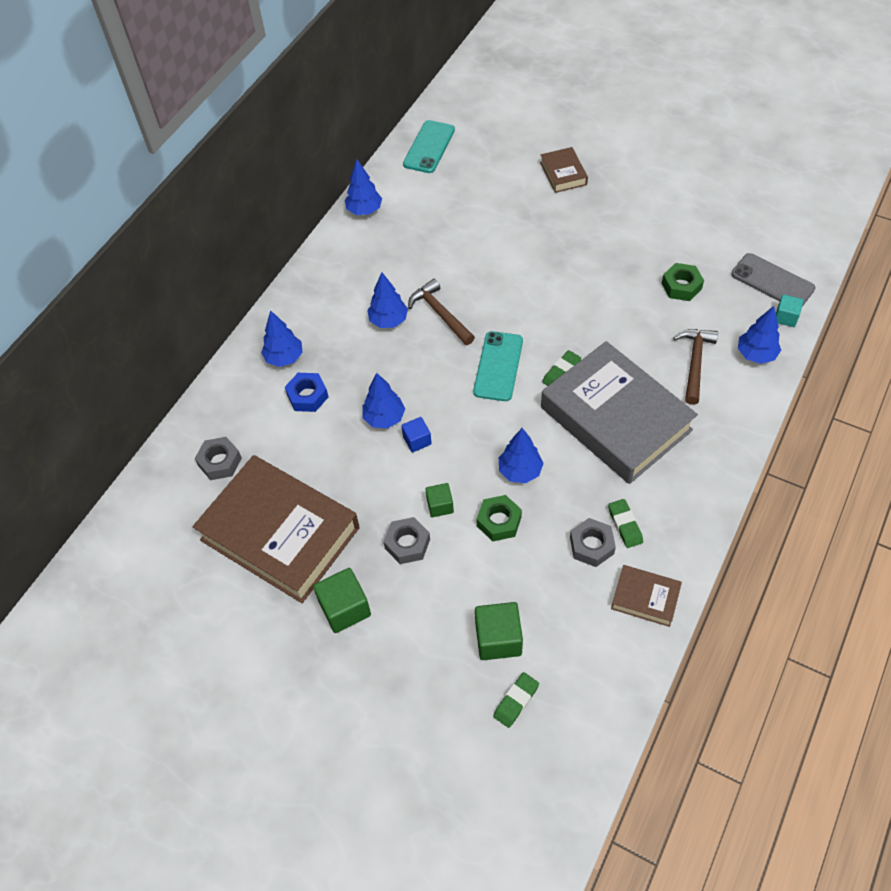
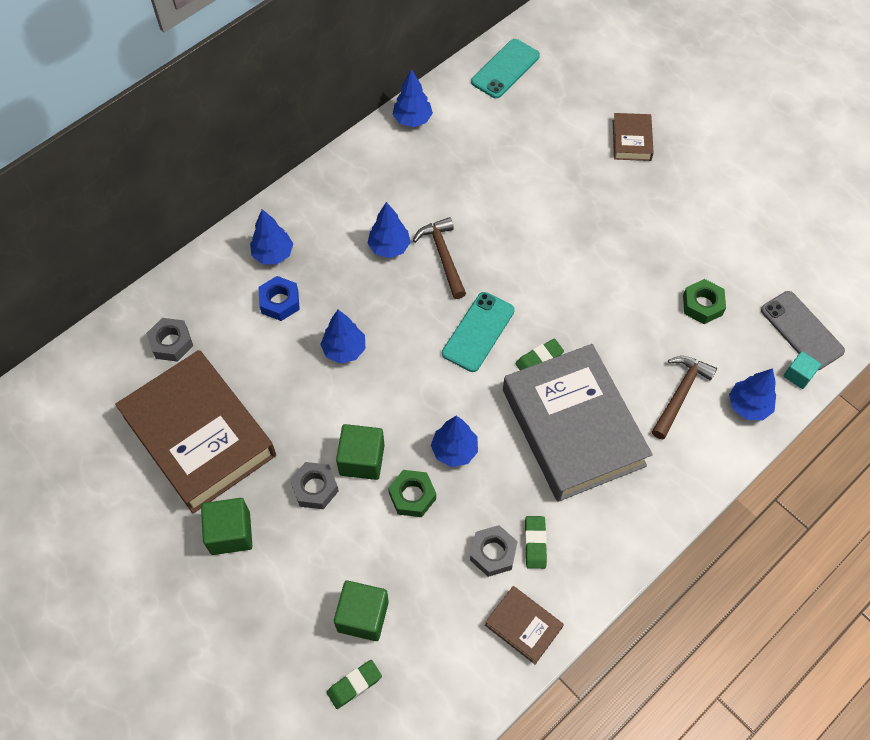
camera: 15 degrees right, 5 degrees up
(417, 440) = (367, 384): blue cube -> none
(440, 505) = (362, 459): green cube -> green cube, size x1.67

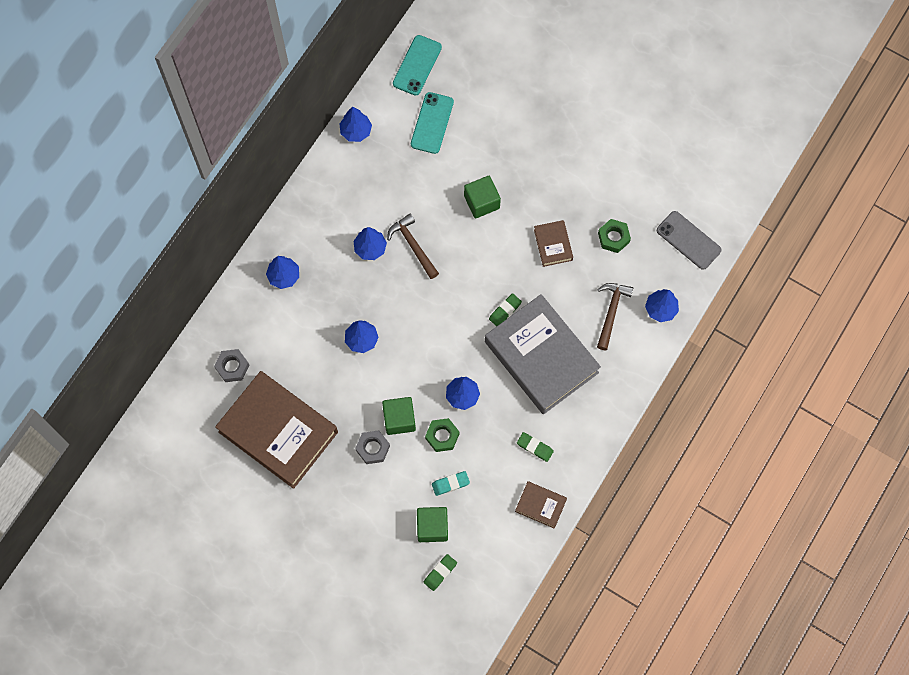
camera: 15 degrees left, 10 degrees up
(230, 533) = (324, 495): green cube -> green cube (481, 202)
(280, 302) = (302, 314): blue nut -> none
(405, 562) = (450, 484): none -> turquoise eraser
(478, 332) = (455, 301): turquoise phone -> turquoise phone (432, 123)
(493, 553) = (508, 462): grey nut -> none
(535, 543) = (535, 447): green eraser -> green eraser turned 45 degrees counterclockwise
(631, 140) = (532, 108): brown book -> brown book (553, 245)
(798, 375) = (692, 276): turquoise cube -> none

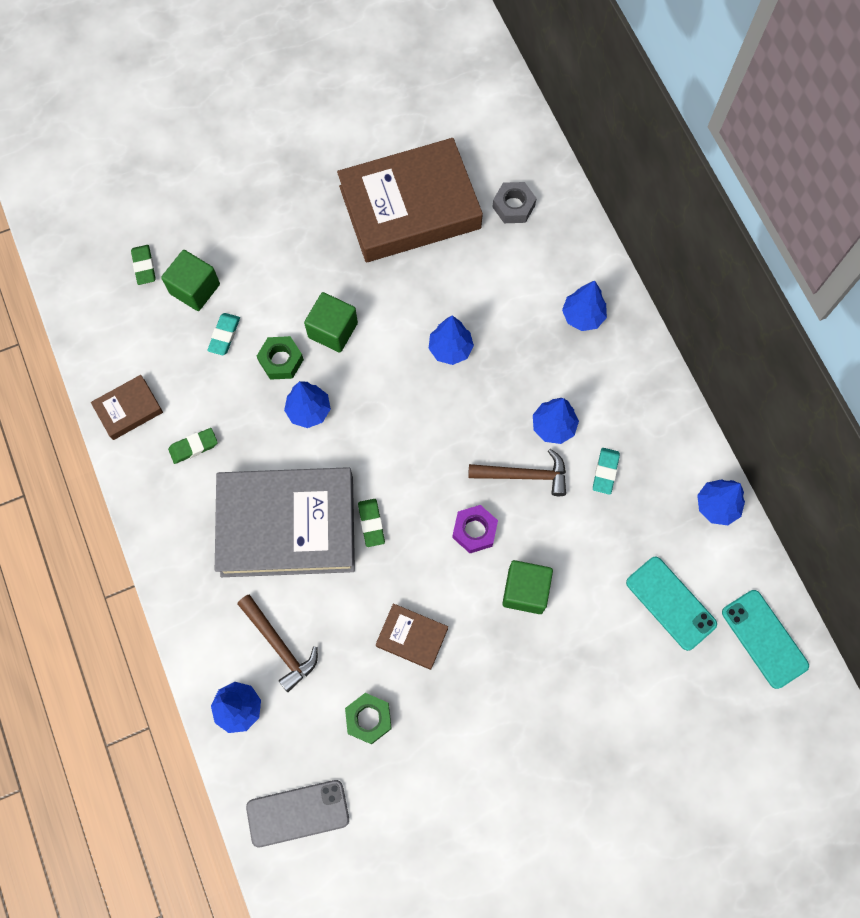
camera: 125 degrees right, 0 degrees up
(373, 448) = (322, 285): grey nut -> none
(378, 202) = (605, 472): none -> turquoise eraser
(467, 251) = (474, 530): none -> purple nut

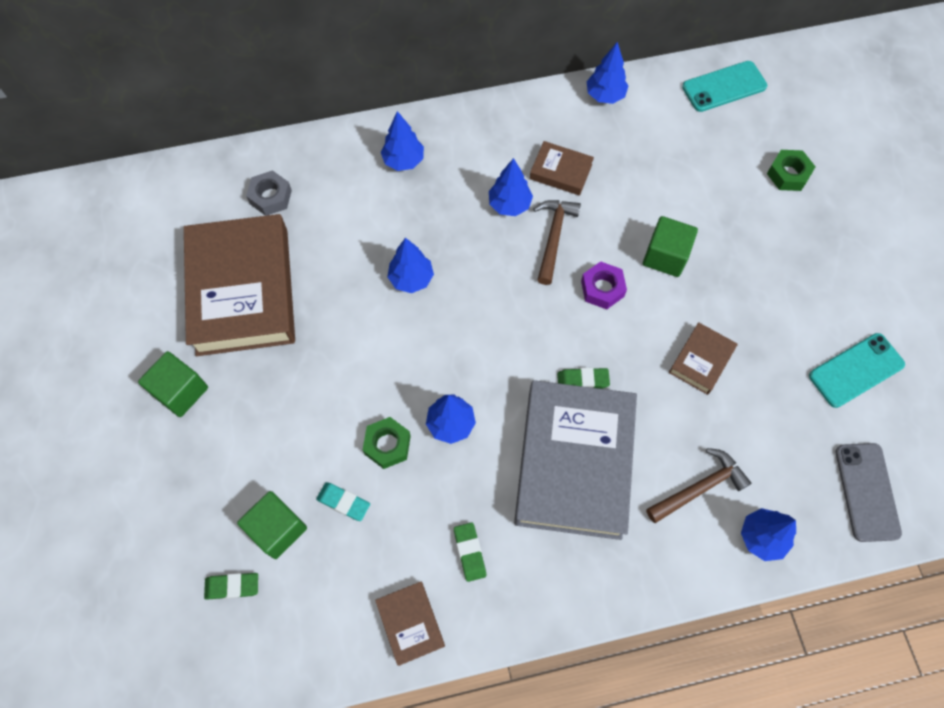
camera: 80 degrees left, 5 degrees down
(333, 330) = (364, 387): green cube -> green cube (180, 391)
(368, 719) = (778, 412): green nut -> green nut (788, 174)
(605, 472) = (560, 172): turquoise eraser -> brown book
(671, 603) = (687, 146): turquoise phone -> turquoise phone (856, 370)

